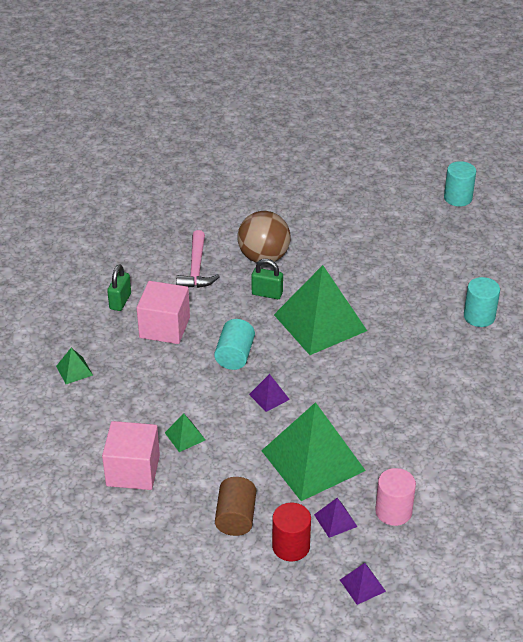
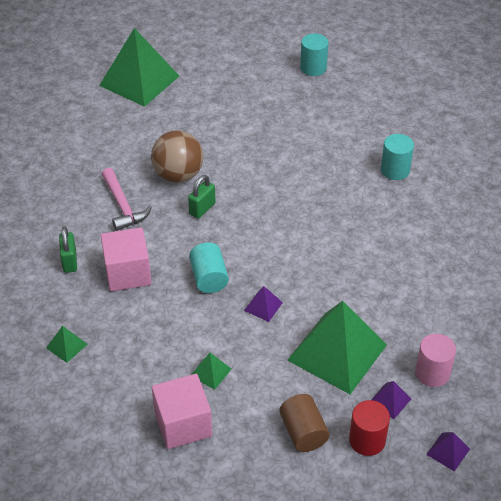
camera: 25 degrees left, 5 degrees up
(267, 293) = (202, 209): green padlock -> green padlock turned 45 degrees counterclockwise
(320, 322) = (265, 220): green pyramid -> green pyramid (139, 80)

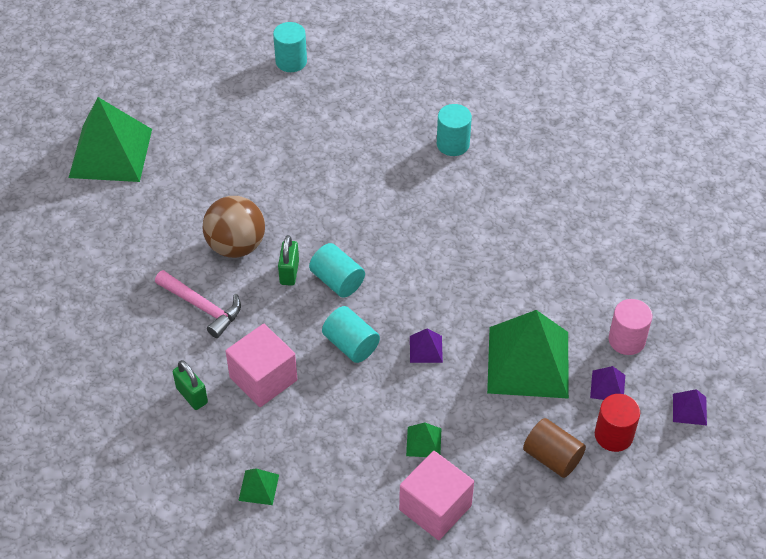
camera: 30 degrees left, 5 degrees up
(233, 229) = (337, 281): none -> turquoise cylinder

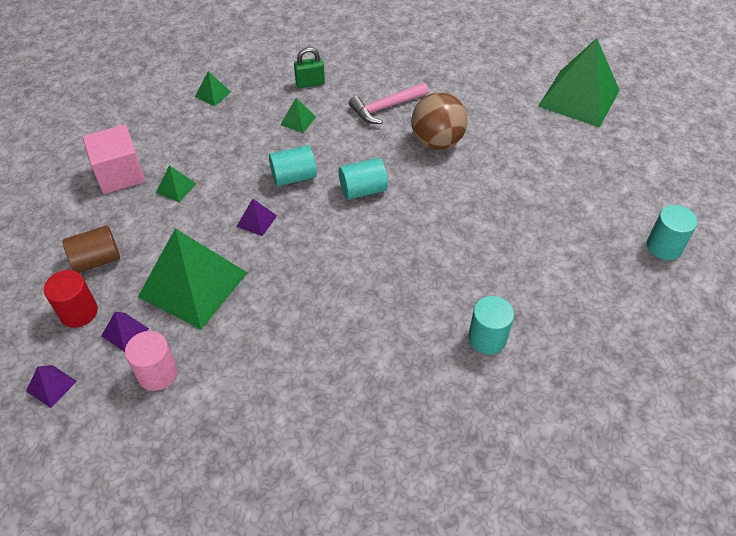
camera: 115 degrees right, 0 degrees up
(263, 379) = (298, 120): pink cube -> green pyramid
(289, 272) = (390, 164): green padlock -> none

